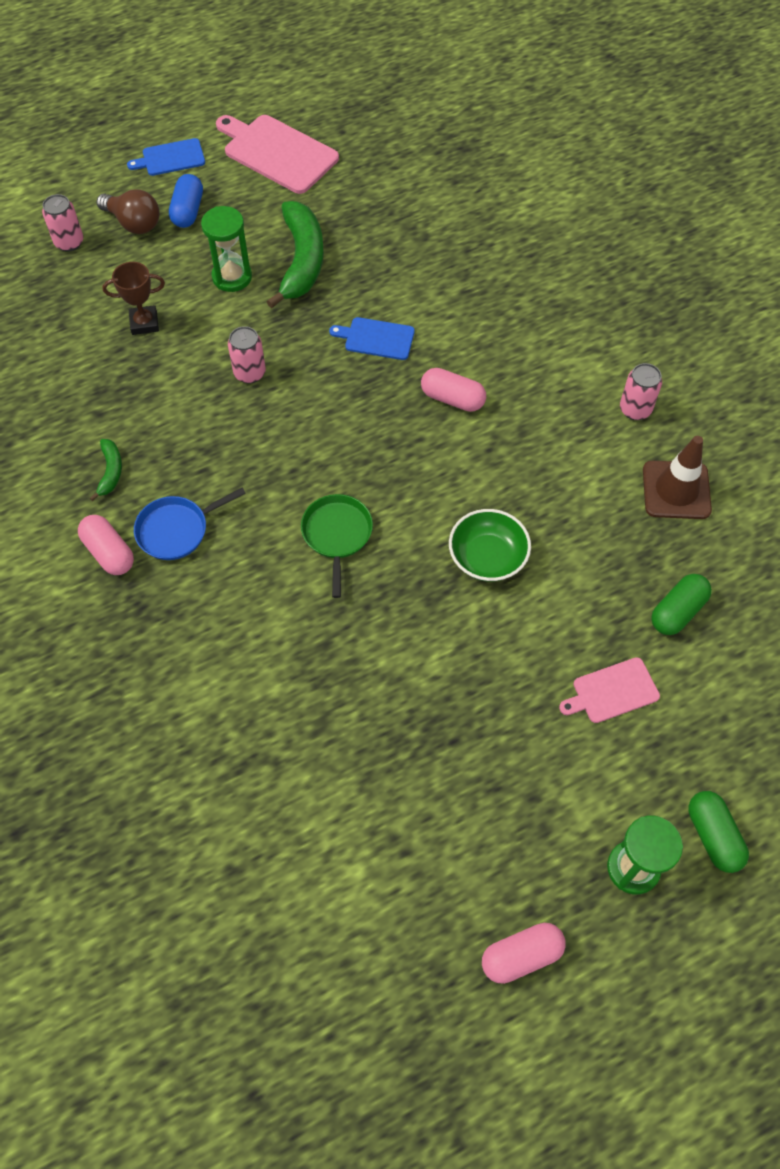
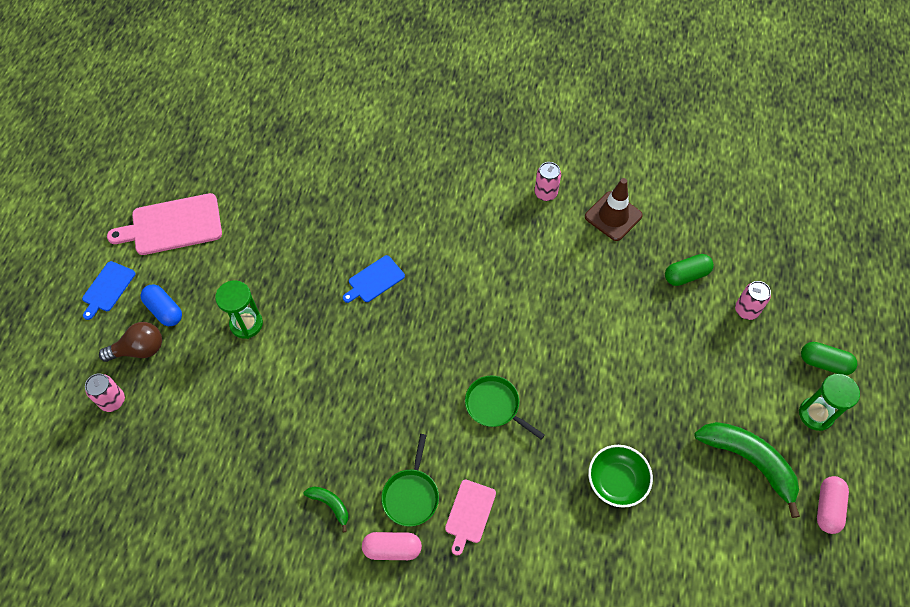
camera: 50 degrees left, 0 degrees up
(144, 323) = (230, 401): brown trophy -> none
(176, 530) = (411, 495): blue pan -> green pan
(249, 373) = (332, 368): pink can -> pink can (746, 310)
(301, 261) = (274, 276): green banana -> green banana (749, 461)
(452, 399) = (455, 274): pink capsule -> none
(487, 557) = (577, 339): green bowl -> green bowl (617, 481)
(612, 691) = (709, 343): pink cutting board -> pink cutting board (469, 514)
(677, 611) = (686, 275): green capsule -> green capsule turned 75 degrees clockwise

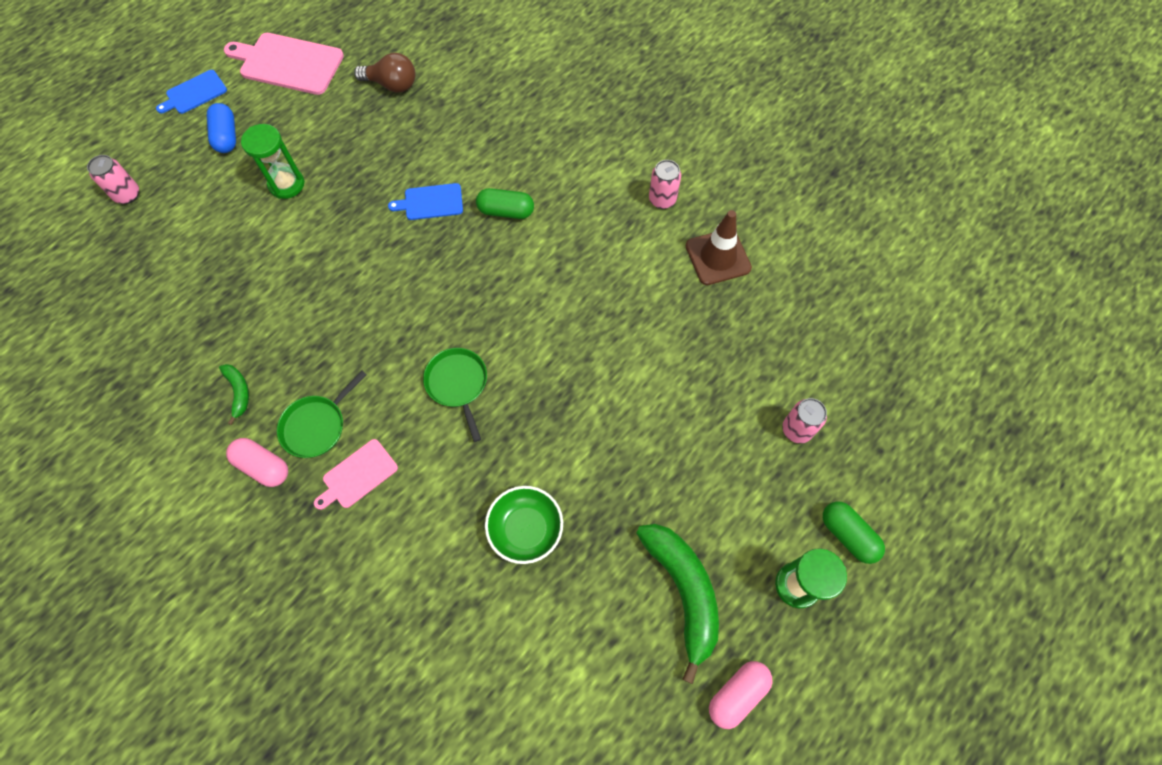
camera: 30 degrees right, 5 degrees up
(139, 349) = (181, 161): brown light bulb -> brown light bulb (392, 85)
(686, 275) = (754, 358): green capsule -> green capsule (506, 211)

